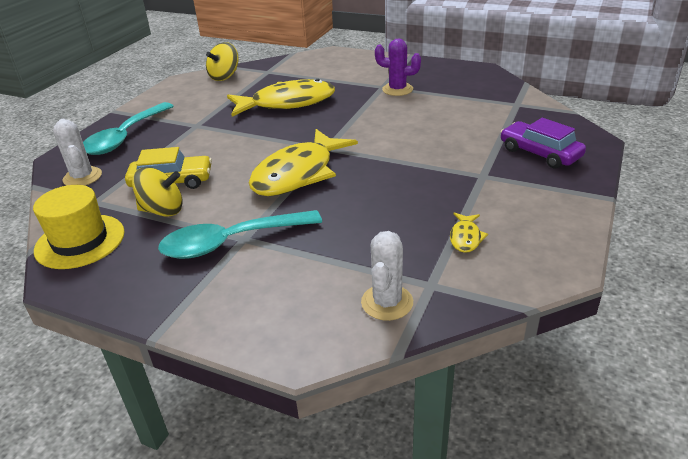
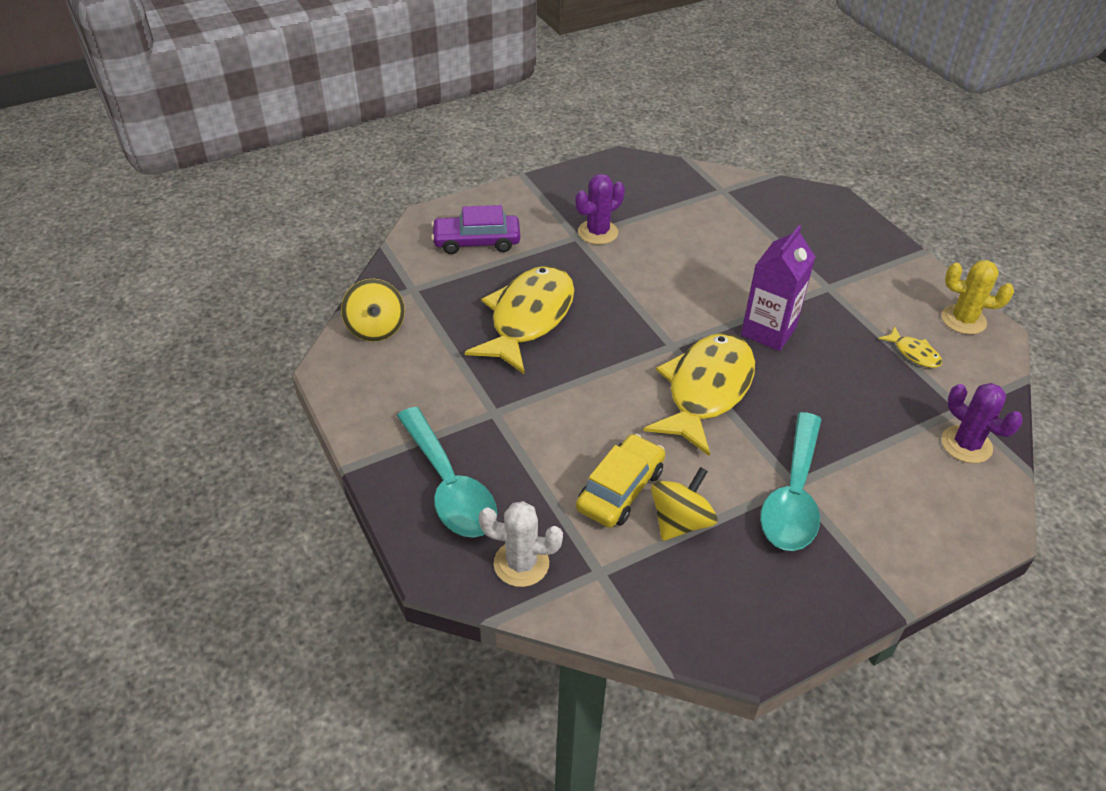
camera: 55 degrees left, 10 degrees up
(80, 241) = (682, 614): yellow hat -> none
(298, 174) = (706, 390): yellow fish -> yellow fish turned 135 degrees counterclockwise
(387, 302) = (966, 444): white cactus -> purple cactus
(393, 172) = (768, 331): none -> purple carton
(540, 153) = (824, 236): purple car -> purple car (476, 241)
(552, 247) = (963, 320): none -> yellow cactus

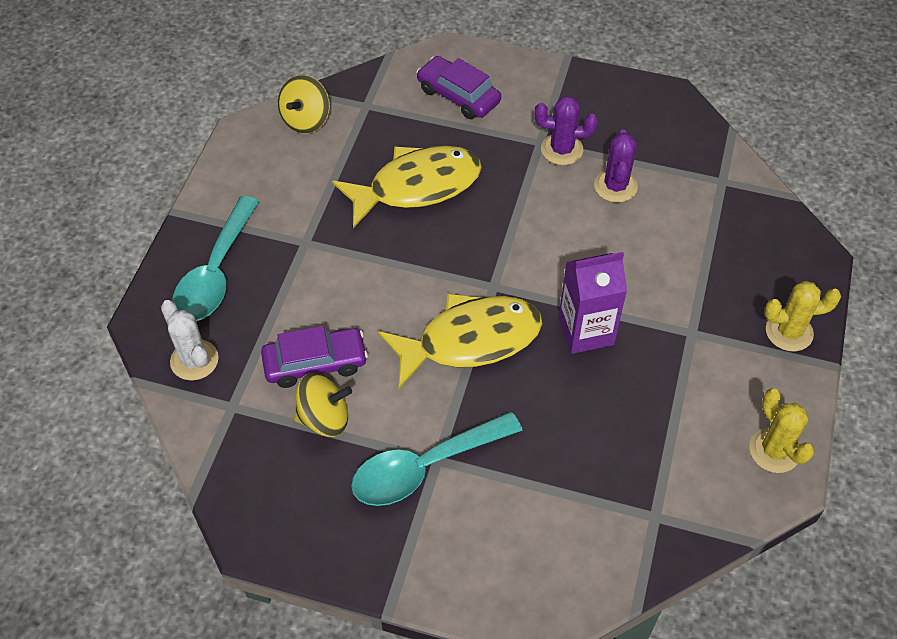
camera: 45 degrees right, 10 degrees up
(620, 489) = (315, 363): yellow car -> purple car
(877, 249) = (789, 332): none -> yellow cactus
(914, 353) = (683, 442): yellow fish -> none
(966, 444) = (614, 545): purple cactus -> purple cactus (615, 186)

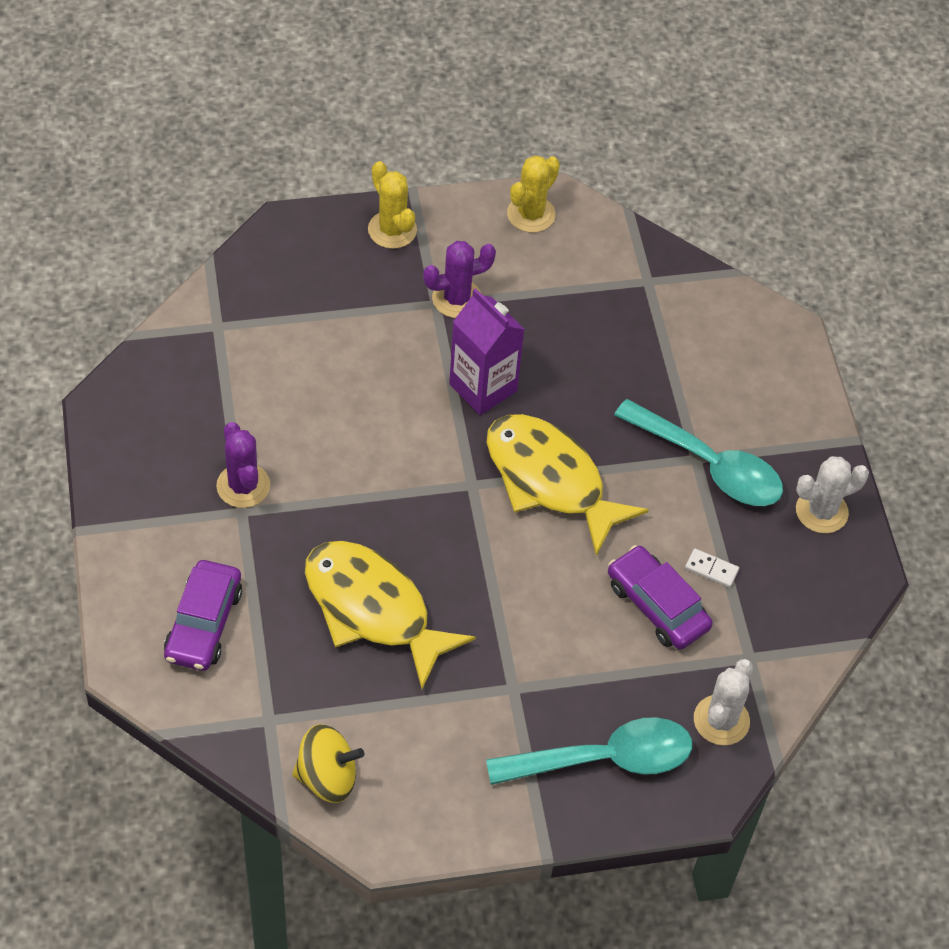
camera: 120 degrees left, 0 degrees up
(324, 418) = (711, 569): yellow spinning top -> white domino
(330, 536) = (821, 511): none -> white cactus
(615, 186) = (274, 418): purple cactus -> purple cactus (457, 299)

